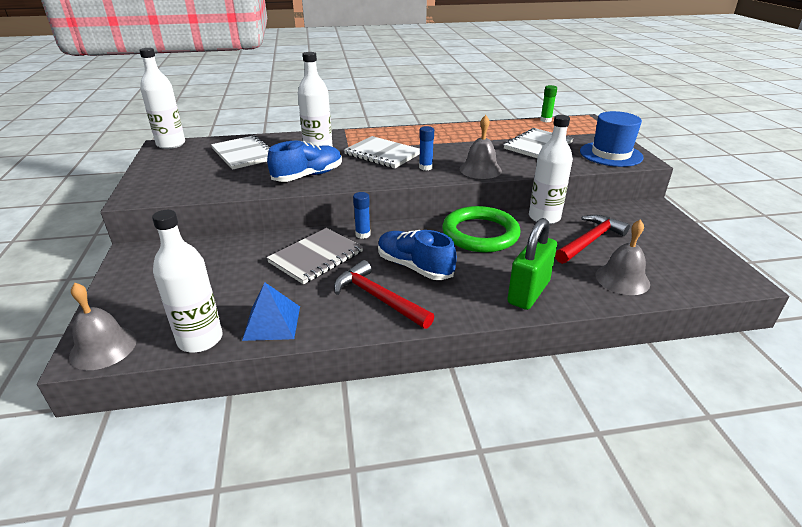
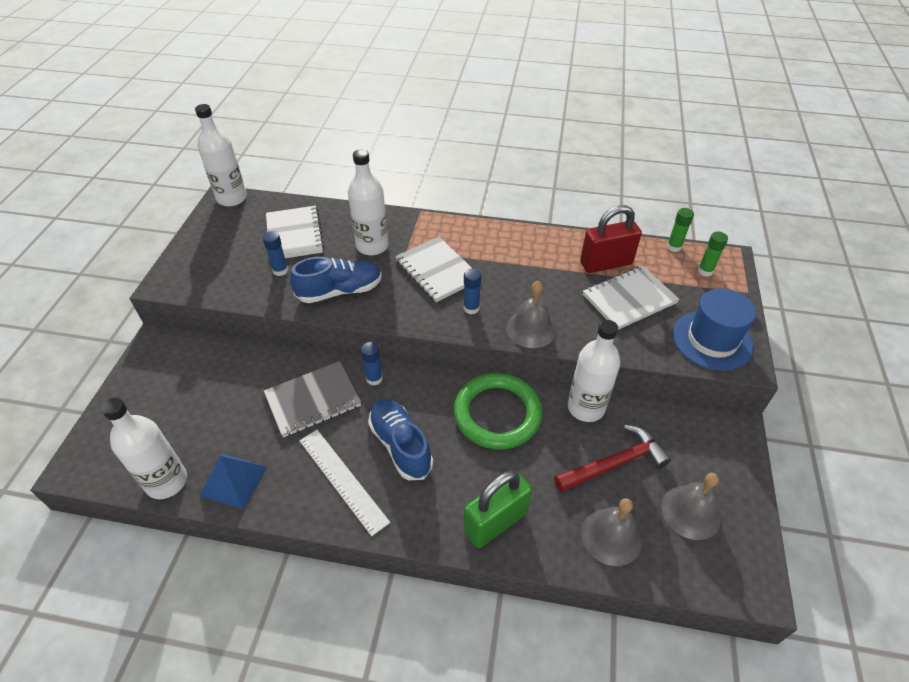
camera: 20 degrees right, 15 degrees up
(103, 347) = (89, 465): grey bell -> grey bell (691, 512)
(245, 173) = (280, 270): none -> blue glue stick
(378, 298) = (343, 480): red hammer -> white ruler
(506, 133) = (606, 263): none -> red padlock
(576, 127) = (705, 271): none -> green glue stick

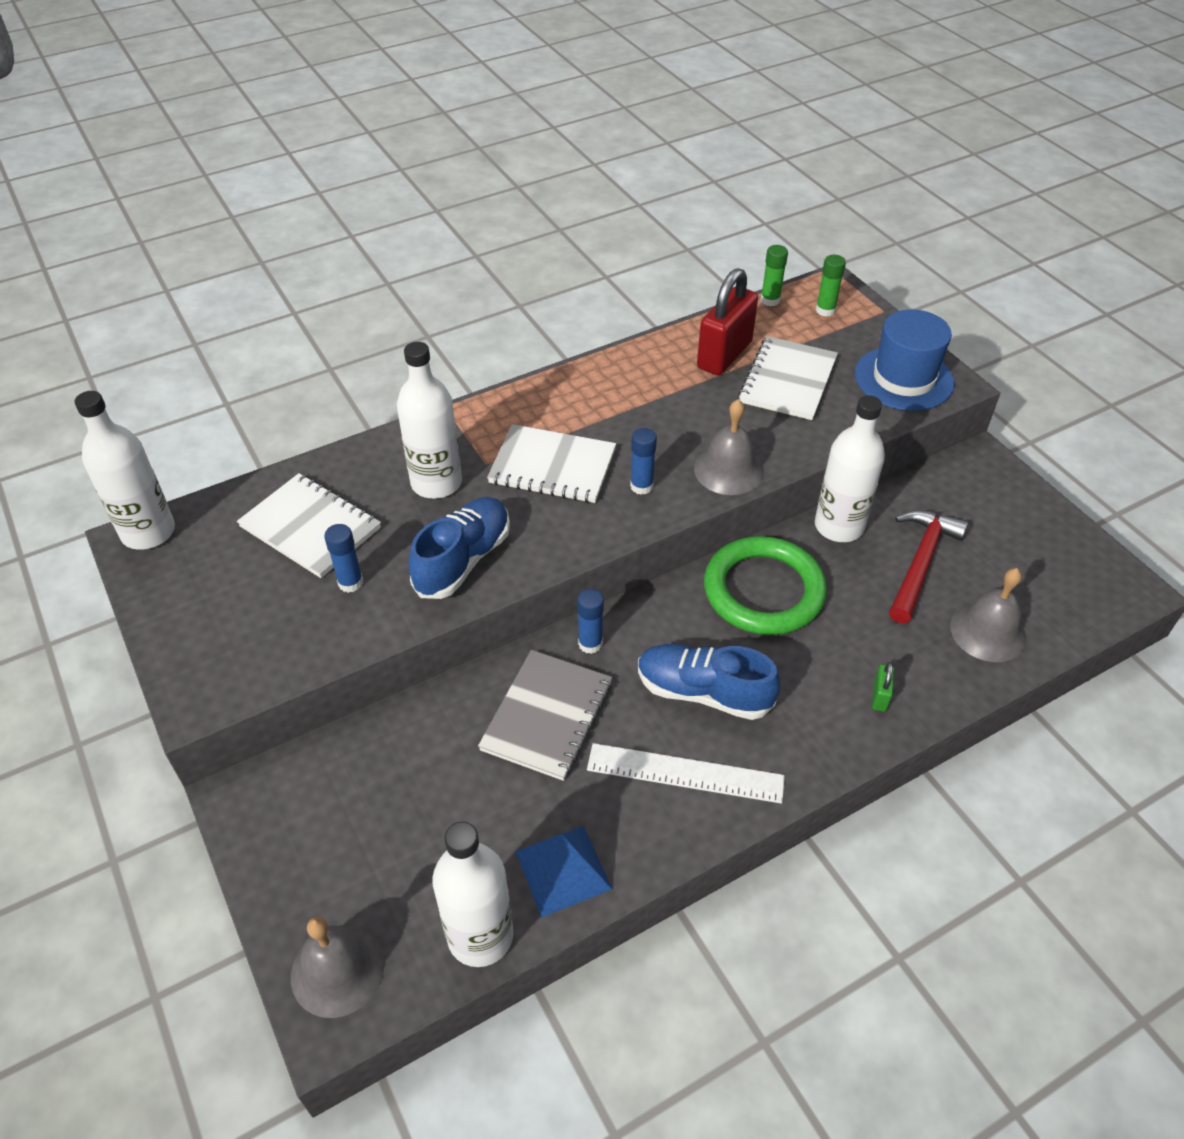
camera: 40 degrees left, 0 degrees up
(495, 522) = (879, 696): green padlock -> green padlock, size x0.42
(691, 512) = (1024, 561): grey bell -> grey bell (337, 970)

